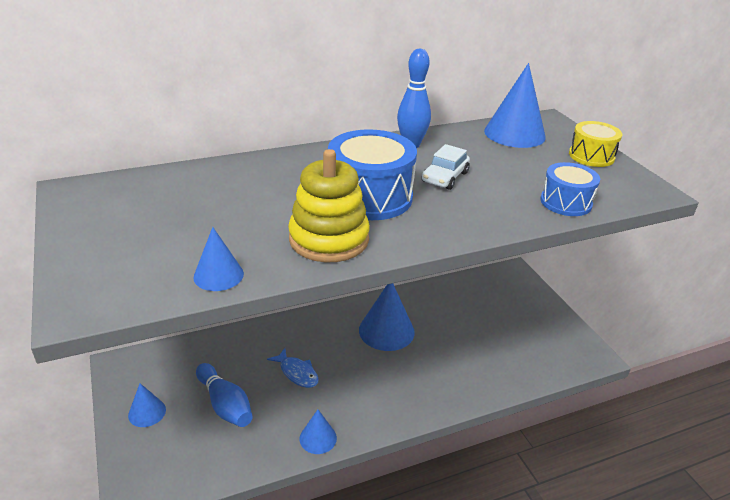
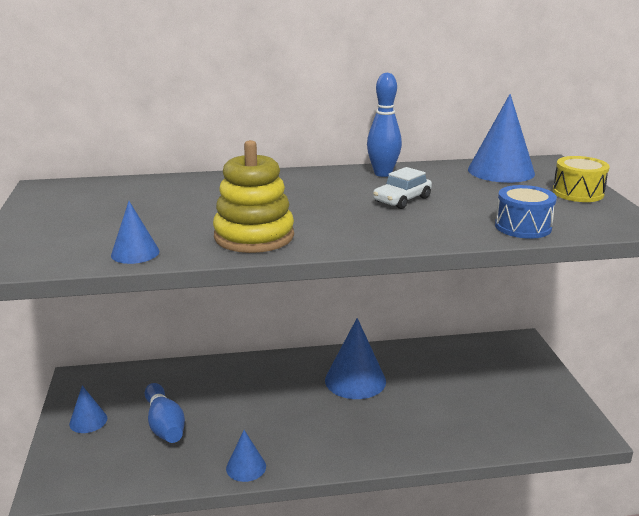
camera: 15 degrees right, 10 degrees down
(297, 373) = (247, 406): blue fish -> none
(370, 197) = (314, 209): blue drum -> none

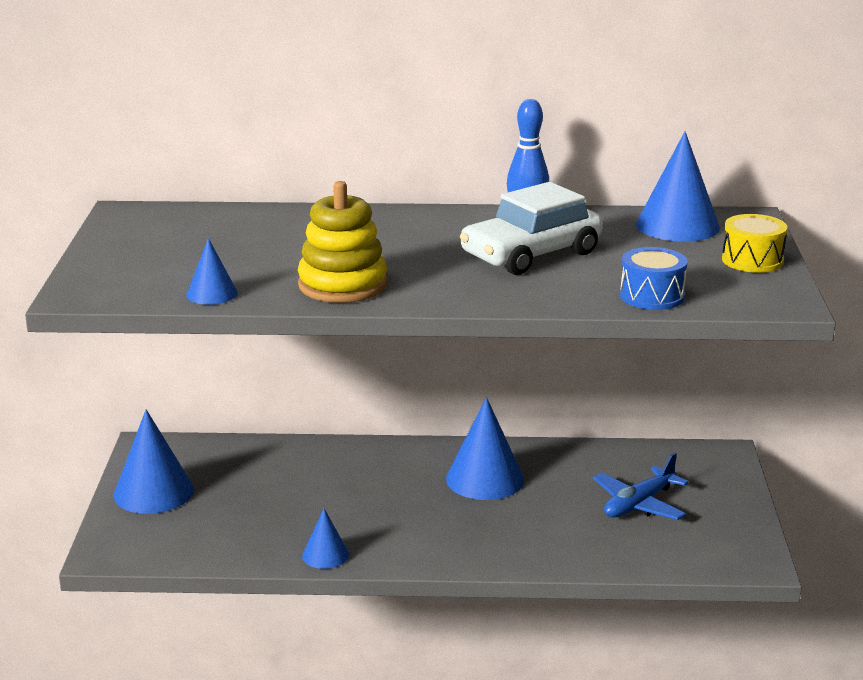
camera: 10 degrees right, 0 degrees up
(88, 421) = (153, 492): blue cone -> blue cone, size x1.81
(164, 424) = (241, 504): blue bowling pin -> none
(402, 200) = (531, 254): white car -> white car, size x1.85
(479, 390) = (639, 504): none -> blue plane

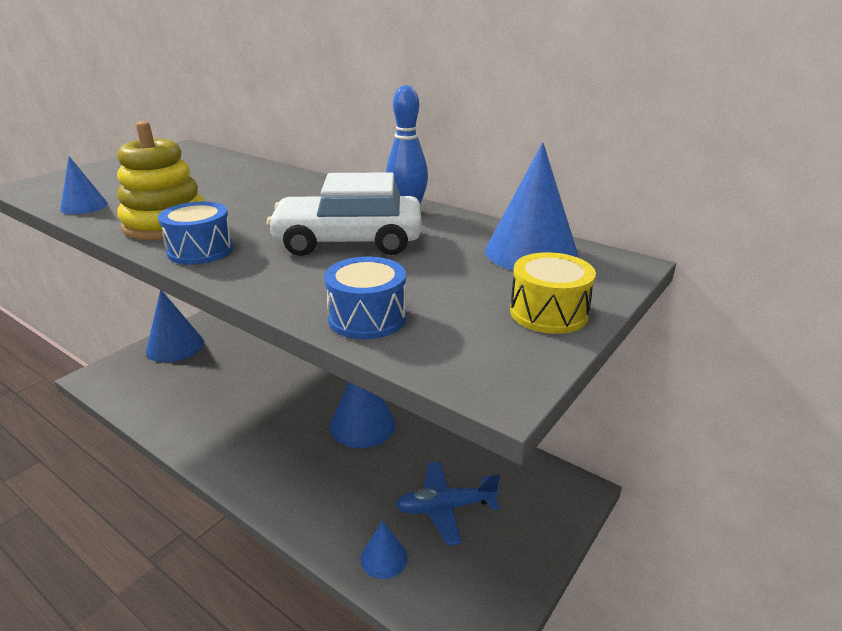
camera: 35 degrees right, 5 degrees up
(325, 555) = (186, 439): blue cone -> blue cone (384, 558)
(430, 294) = (200, 250): none -> blue drum

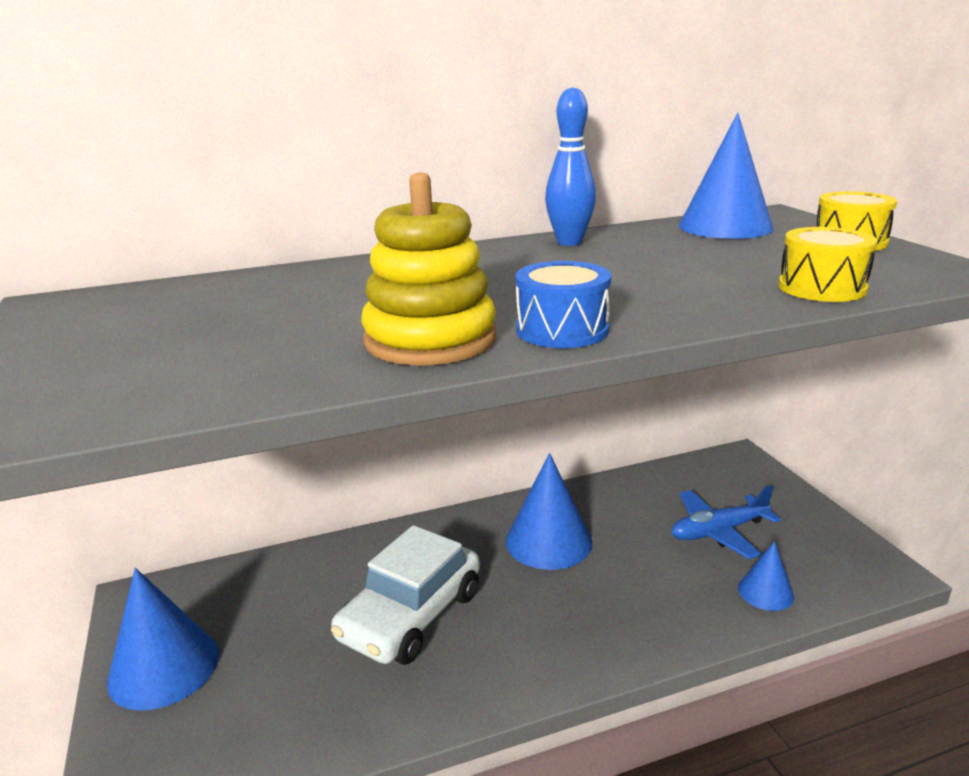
camera: 55 degrees left, 5 degrees down
(84, 206) = (235, 386): blue cone -> none
(348, 241) = (621, 270): white car -> white car (411, 615)
(367, 318) = (821, 288): blue drum -> yellow drum
(445, 507) = (718, 532): blue plane -> blue plane turned 45 degrees clockwise

